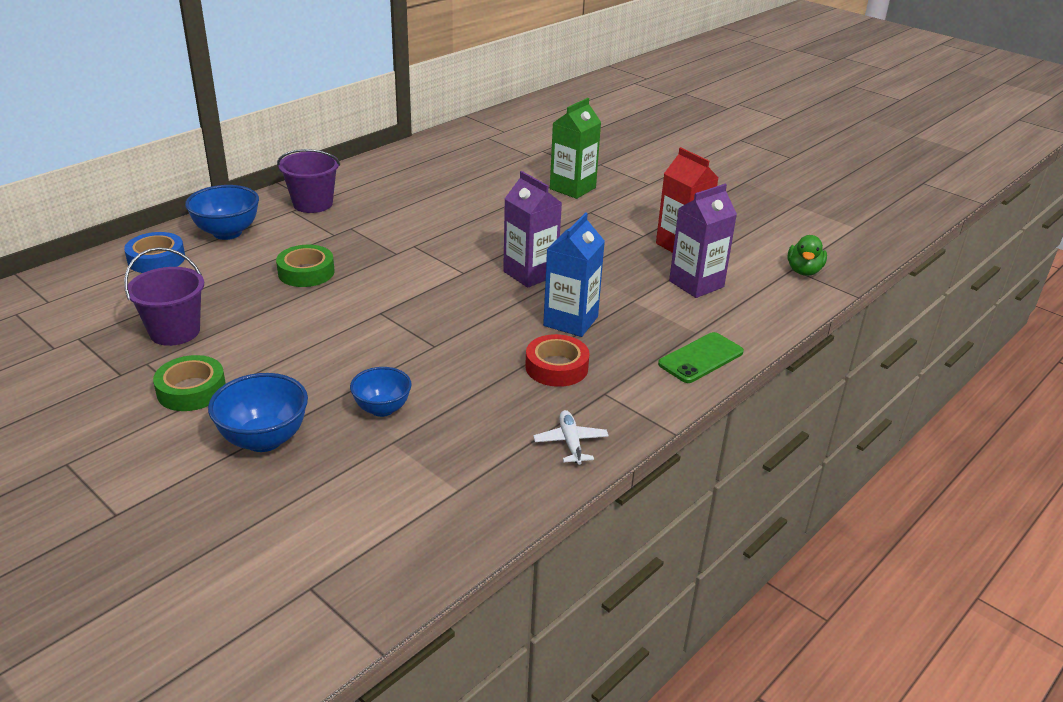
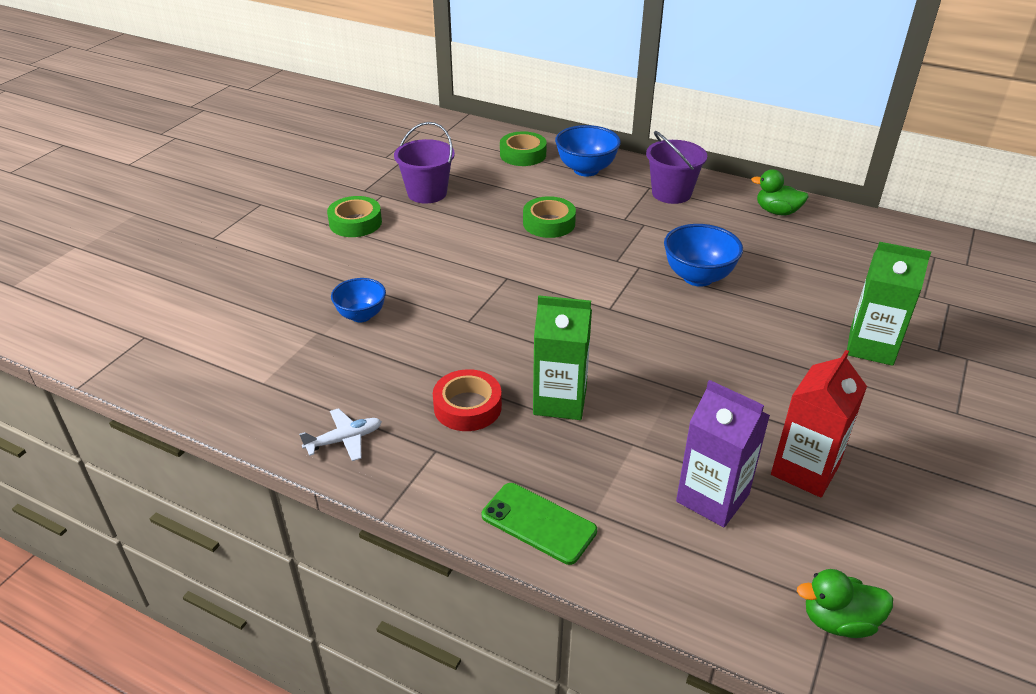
camera: 75 degrees right, 5 degrees up
(156, 259) = (523, 154): blue tape -> green tape
(264, 439) = (305, 270): blue bowl -> blue bowl (698, 277)
(383, 170) = (777, 211): none -> green duck
(530, 273) = (639, 353): purple carton -> none
(570, 321) = (560, 401): blue carton -> green carton

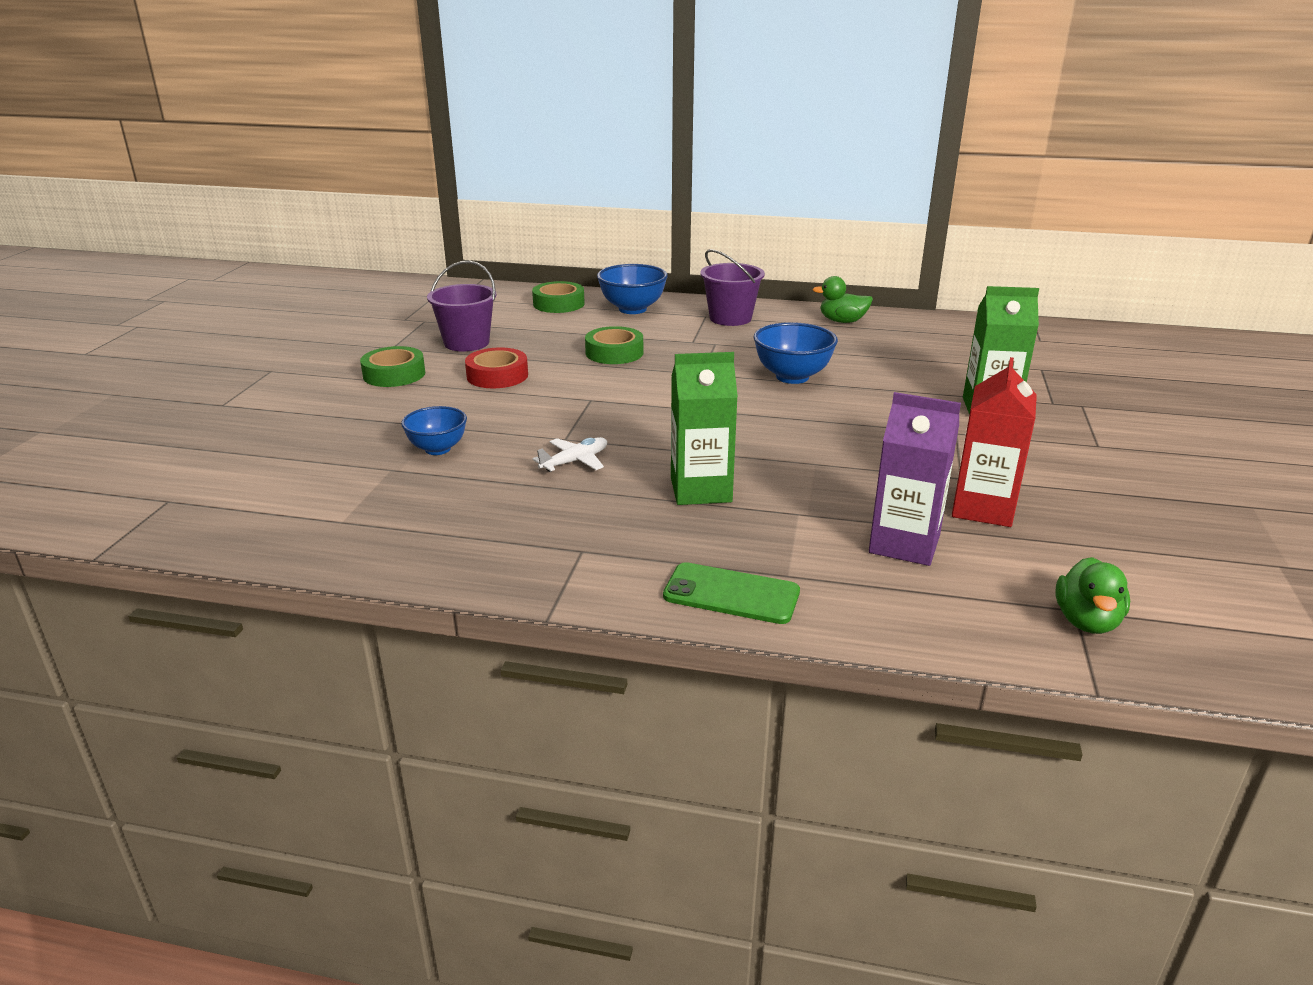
camera: 15 degrees left, 10 degrees down
(344, 440) = (468, 557): white plane -> white plane (575, 461)
(467, 407) = (600, 508): red tape -> red tape (497, 376)
(838, 621) = (1086, 621): green duck -> green duck turned 60 degrees counterclockwise

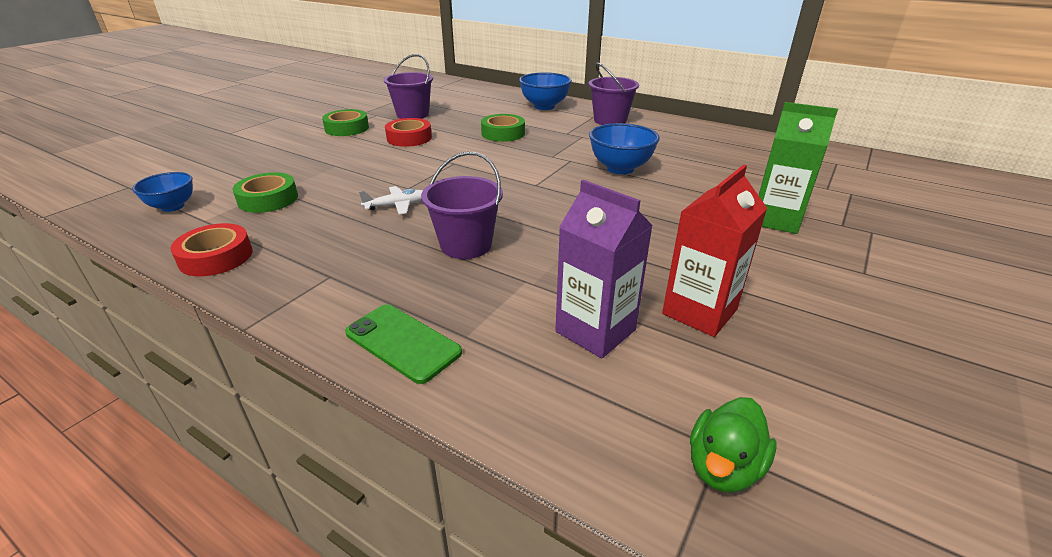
camera: 20 degrees right, 5 degrees up
(417, 558) = (216, 257): none -> red tape
(437, 449) = (318, 181): blue bowl -> blue bowl (173, 207)
(558, 304) = (497, 97): green tape -> green tape (268, 199)
(701, 490) = (466, 245): green carton -> purple bucket
(842, 321) = (697, 133): green duck -> none

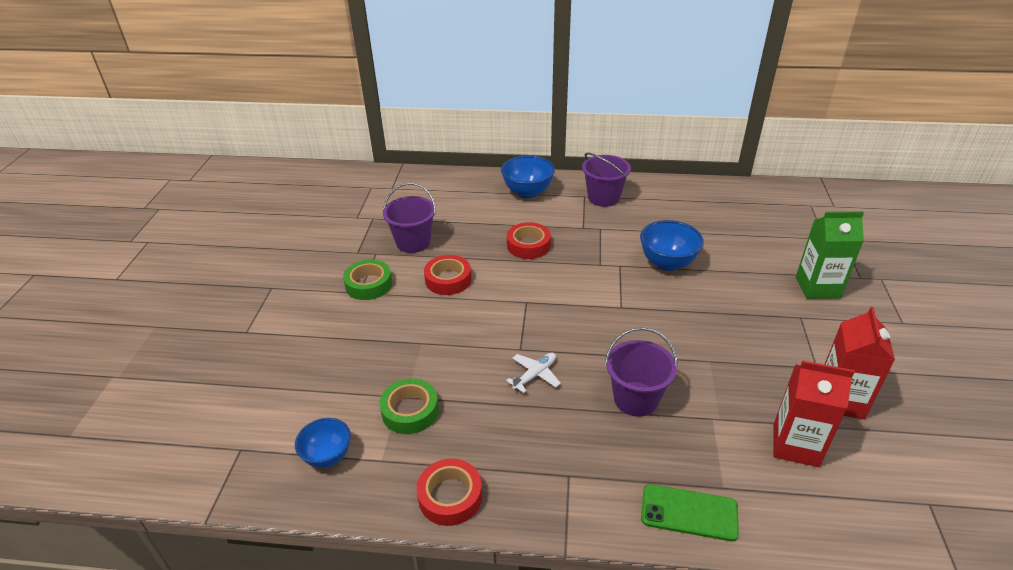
camera: 25 degrees left, 5 degrees up
(503, 133) = (528, 245): green tape -> red tape
(595, 331) = (795, 445): purple carton -> red carton
(723, 467) = (940, 515): green duck -> none

